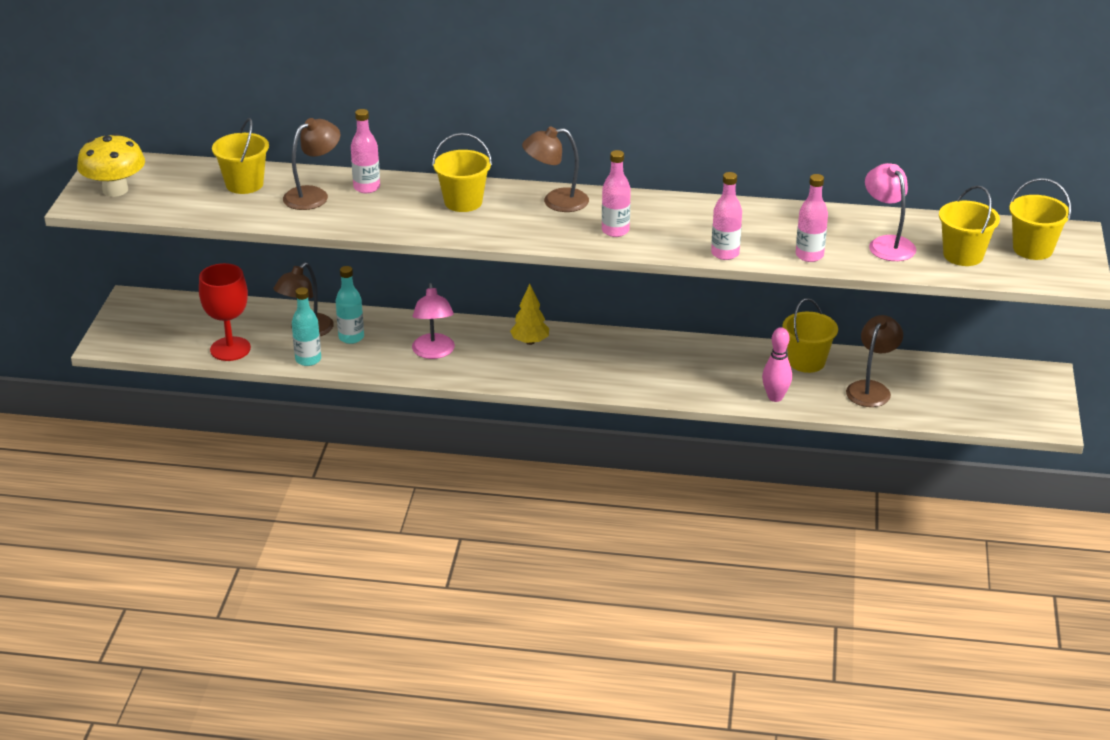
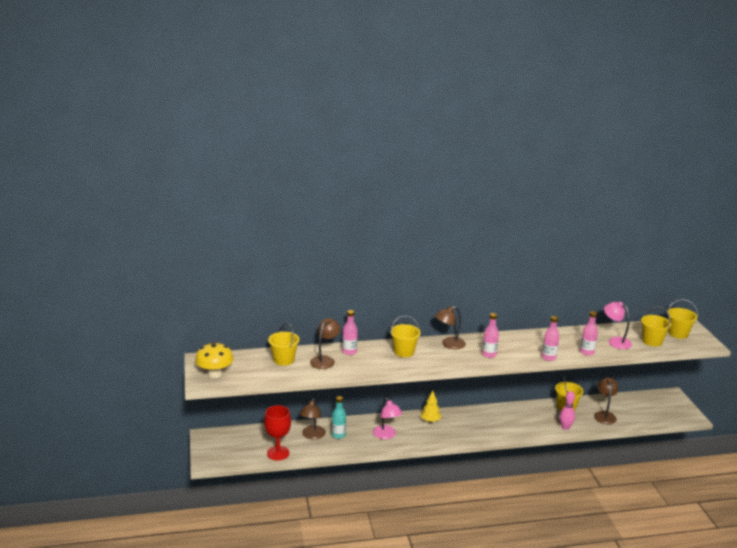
camera: 20 degrees left, 10 degrees down
(308, 359) = (324, 451): turquoise bottle -> none

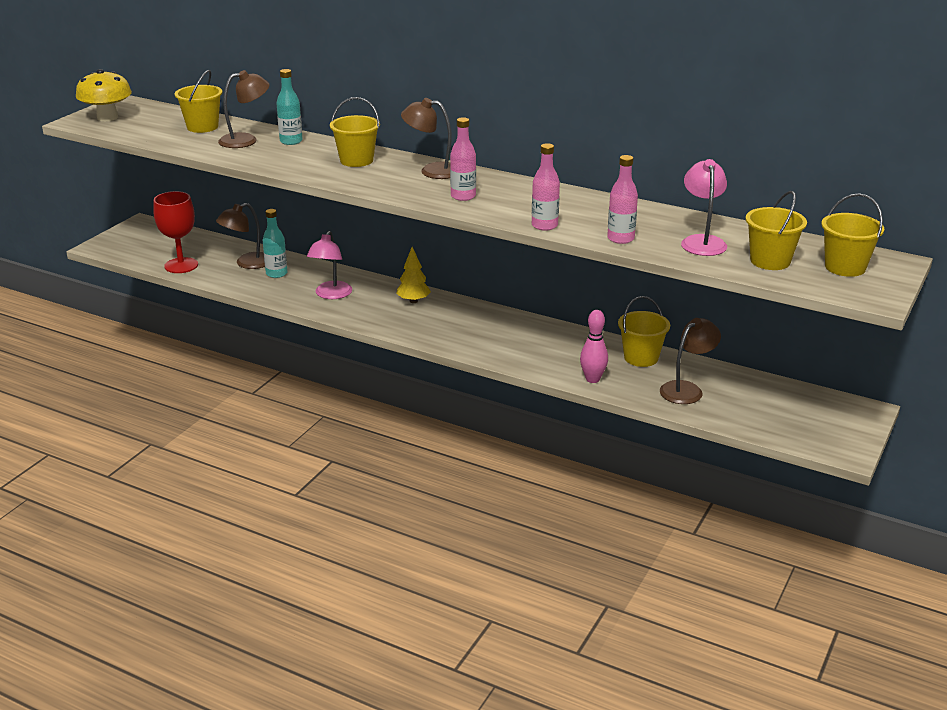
camera: 40 degrees right, 5 degrees up
(349, 352) = (291, 141): pink bottle -> turquoise bottle

